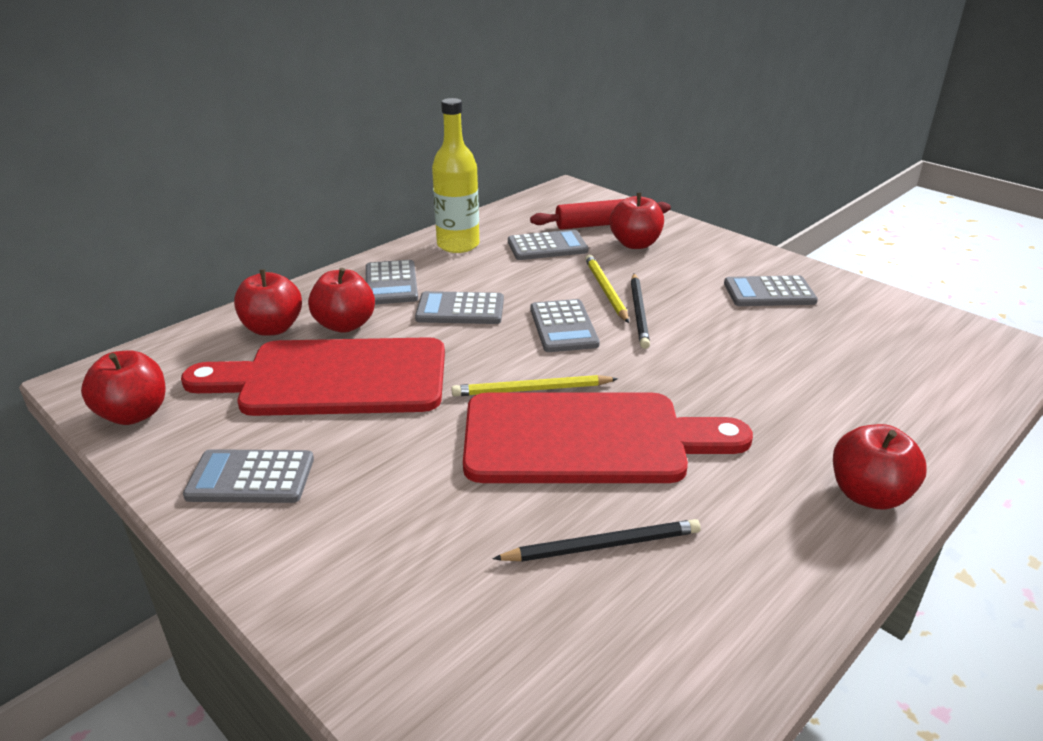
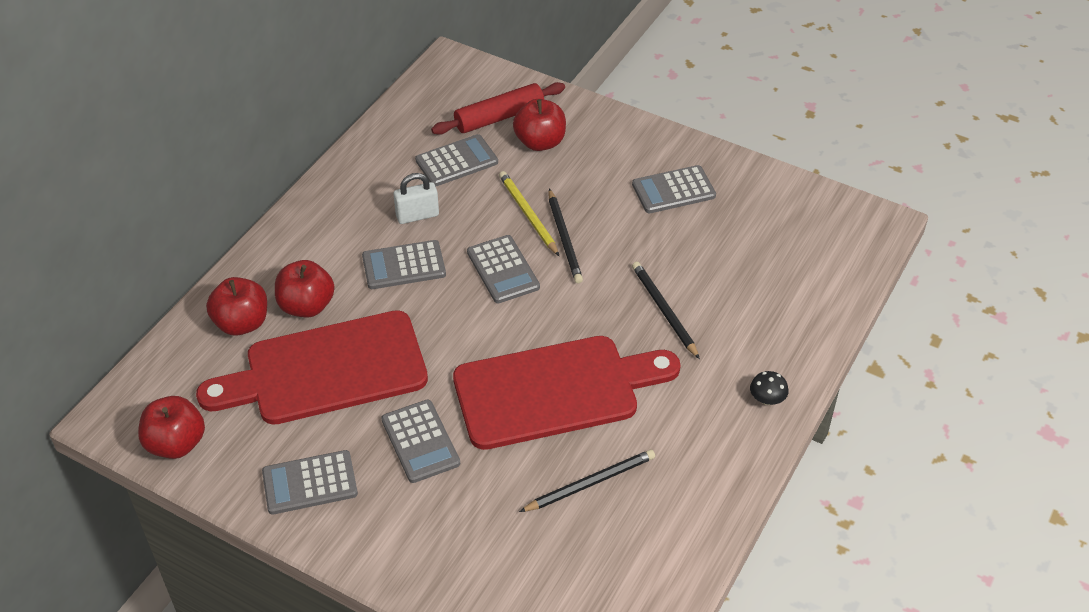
camera: 15 degrees left, 15 degrees up
(391, 283) = (325, 243): grey calculator -> grey calculator (420, 441)
(458, 245) = (368, 175): yellow bottle -> none
(492, 277) = (417, 215): none -> white padlock
(532, 390) = (498, 349): yellow pencil -> none
(741, 387) = (664, 311): none -> black pencil
(868, 495) = (767, 399): red apple -> black mushroom

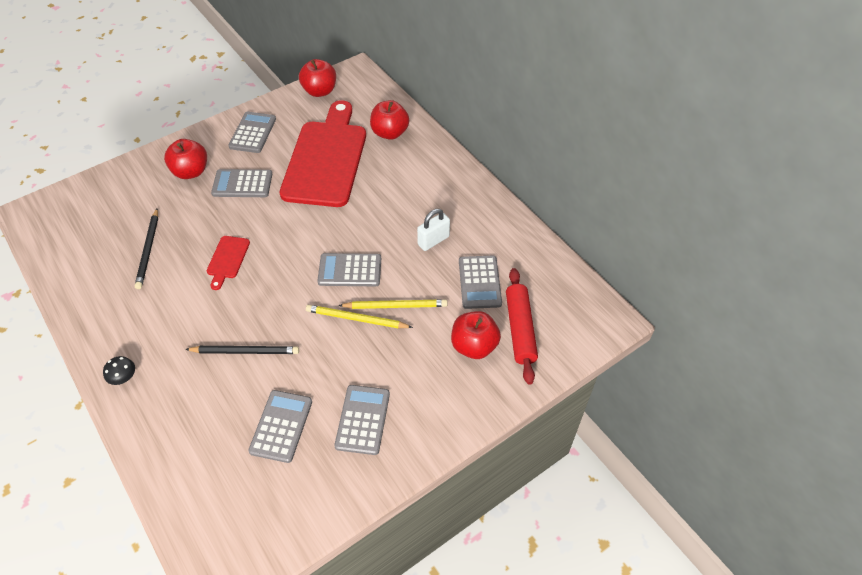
camera: 115 degrees right, 5 degrees up
(307, 306) = (384, 163): red apple -> red apple (191, 172)
(404, 266) = (389, 219): grey calculator -> grey calculator (281, 426)
(417, 215) = (433, 241): white padlock -> white padlock turned 45 degrees clockwise
(555, 390) = (227, 259): red cutting board -> red cutting board, size x0.41
(564, 238) = (357, 319): black pencil -> yellow pencil

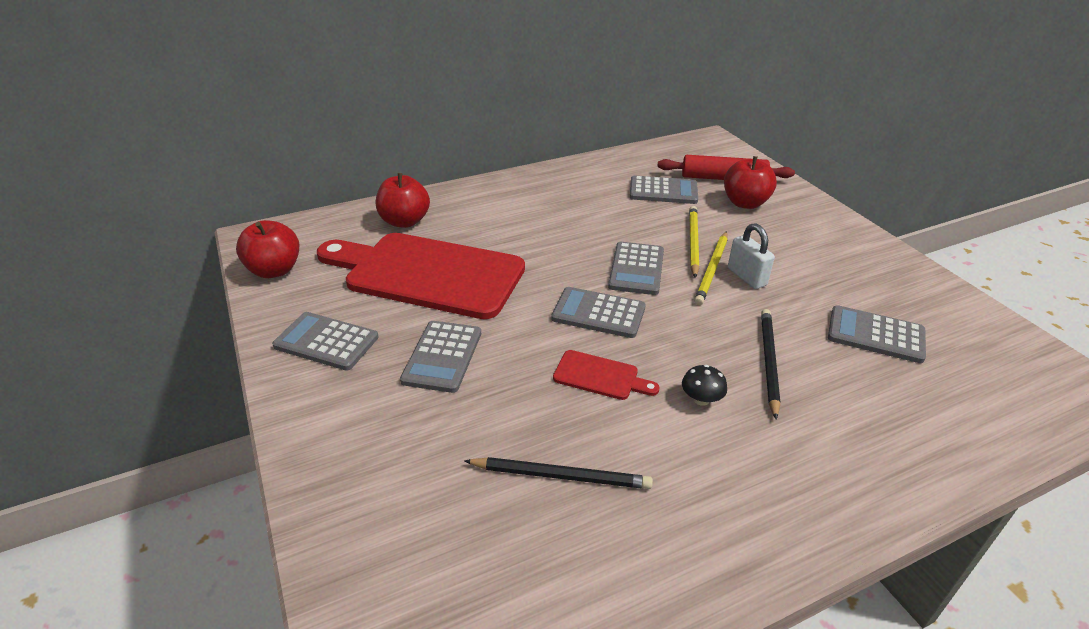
camera: 80 degrees left, 15 degrees down
(123, 377) = (835, 500): black mushroom -> black mushroom (701, 399)
(191, 172) = (383, 419): red apple -> none
(362, 420) = (850, 276): grey calculator -> grey calculator (598, 313)
(433, 241) = (600, 210): white padlock -> white padlock (746, 277)

